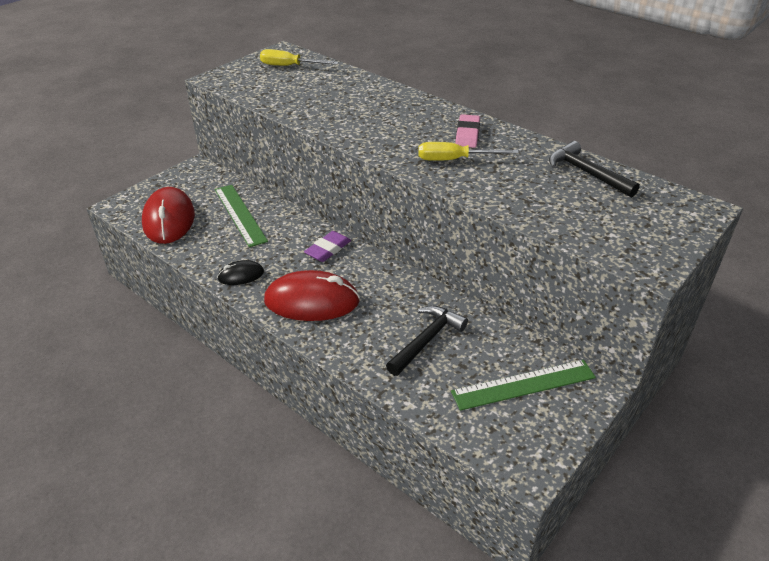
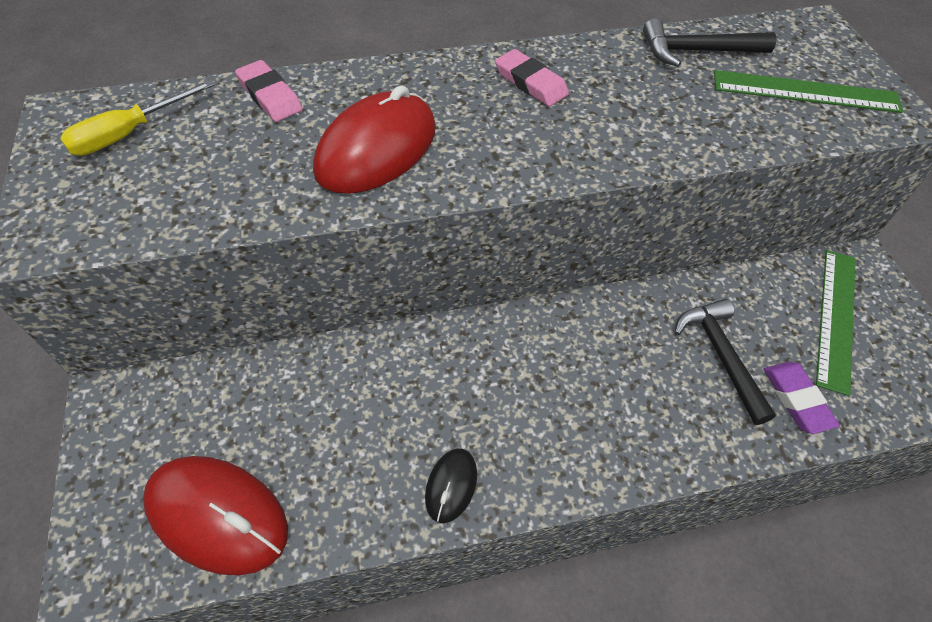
camera: 55 degrees left, 15 degrees up
(240, 214) = (302, 408): green ruler -> green ruler (805, 91)
(312, 301) = (572, 430): red mouse -> red mouse (377, 150)
(328, 249) = (478, 351): purple eraser -> purple eraser (796, 399)
(354, 81) = (270, 96): none -> pink eraser
(454, 160) = (580, 126): yellow screwdriver -> none

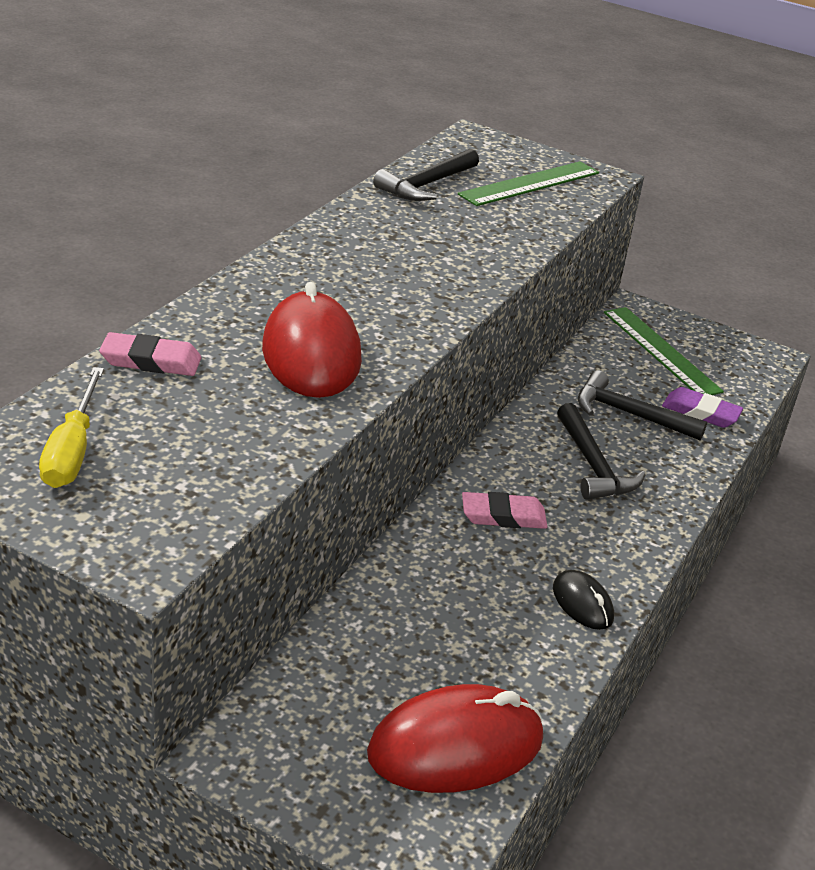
camera: 50 degrees left, 20 degrees down
(530, 83) = (347, 256): pink eraser -> pink eraser (503, 516)
(623, 378) = (593, 465): none -> black hammer

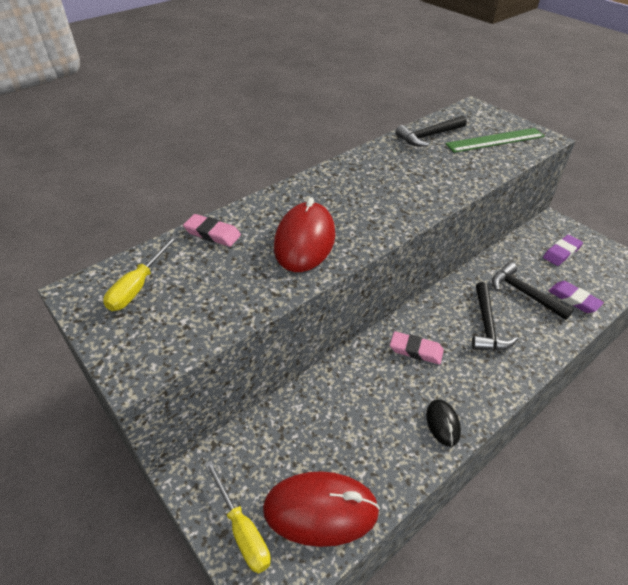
camera: 25 degrees right, 10 degrees up
(350, 799) = (242, 530): none -> yellow screwdriver
(661, 351) = (561, 252): green ruler -> purple eraser

